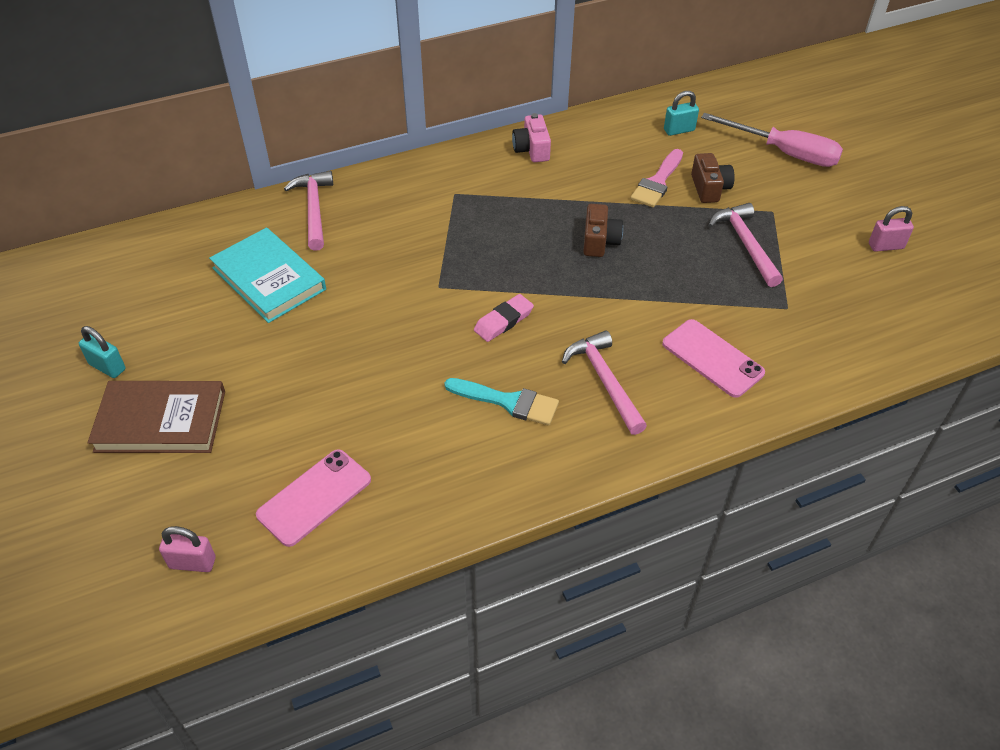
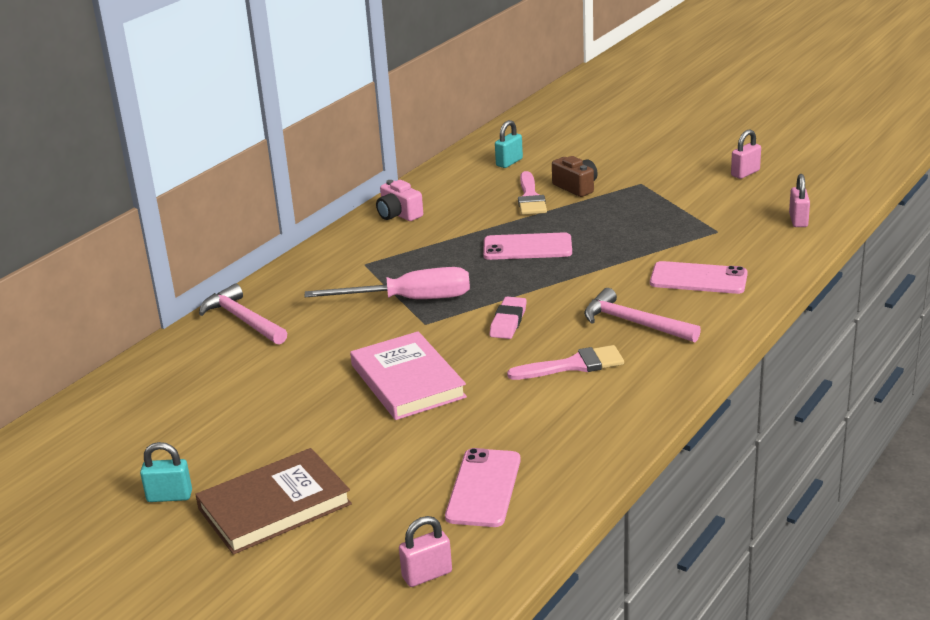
camera: 30 degrees left, 20 degrees down
(269, 279) = (258, 378): turquoise book -> none
(367, 344) = (407, 381): none -> pink book
(508, 402) = (573, 365): turquoise brush -> pink brush
(599, 241) = (527, 247): brown camera -> pink phone
(745, 244) = (643, 208): pink hammer -> none
(784, 153) = (608, 148): pink screwdriver -> pink screwdriver (410, 300)
(879, 334) = (798, 220): none -> pink padlock

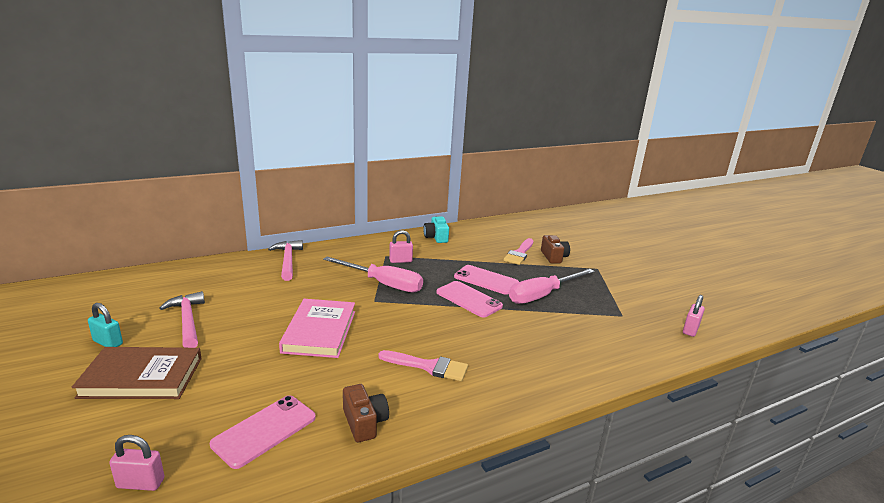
camera: 25 degrees right, 5 degrees down
(399, 214) = (436, 237): pink camera -> turquoise camera
(508, 322) = (422, 320): pink eraser -> none
(509, 162) = (528, 231): turquoise padlock -> none
(572, 439) = (364, 422): none -> brown camera
(611, 241) = (542, 295): none -> pink screwdriver
(634, 323) = (501, 354): pink hammer -> pink hammer (187, 321)
(698, 279) = (577, 342): pink phone -> pink phone (468, 299)
(745, 173) = (676, 286): pink padlock -> pink padlock (400, 261)

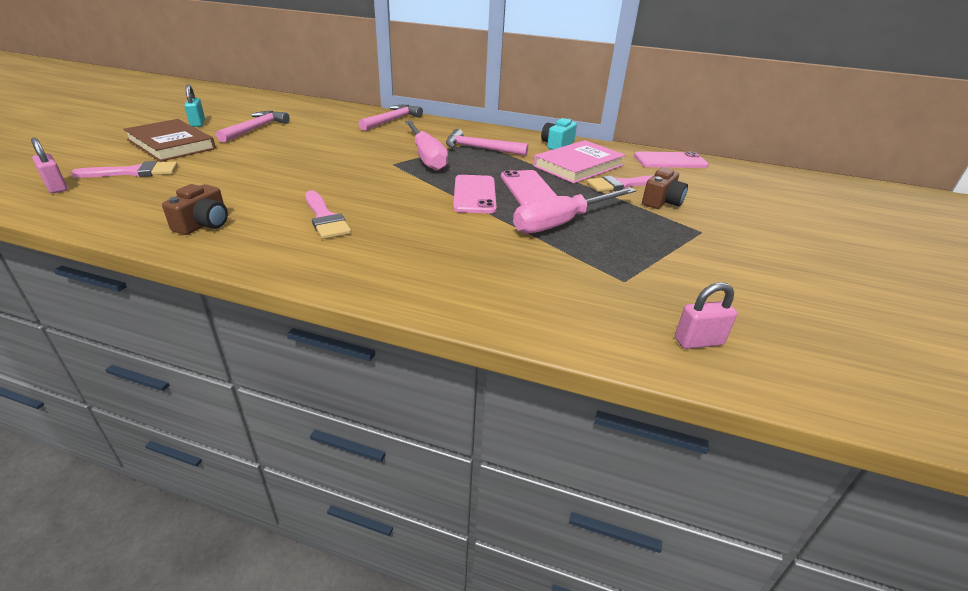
camera: 45 degrees right, 10 degrees up
(182, 422) = (134, 172): none -> pink brush
(264, 431) = (152, 197): pink phone -> pink phone (670, 161)
(319, 331) = (310, 164): pink book -> pink book (578, 166)
(400, 261) = (480, 149): pink padlock -> pink hammer
(542, 295) = (562, 223): pink screwdriver -> pink screwdriver turned 45 degrees counterclockwise

